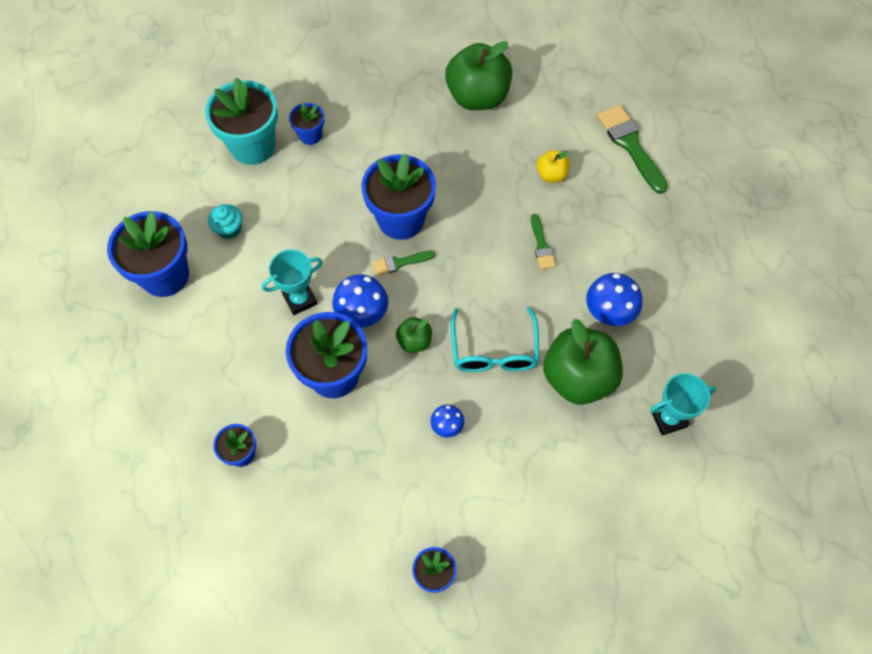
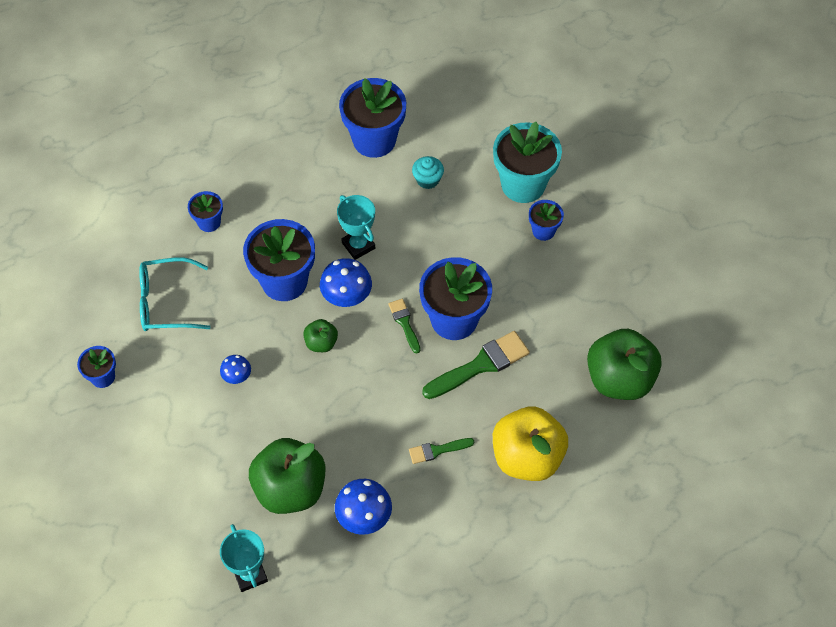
camera: 85 degrees right, 5 degrees down
(494, 350) = (316, 412): turquoise glasses -> turquoise glasses (167, 302)
(551, 175) = (527, 457): yellow apple -> yellow apple, size x2.09
(630, 145) = (579, 539): green brush -> green brush (481, 365)

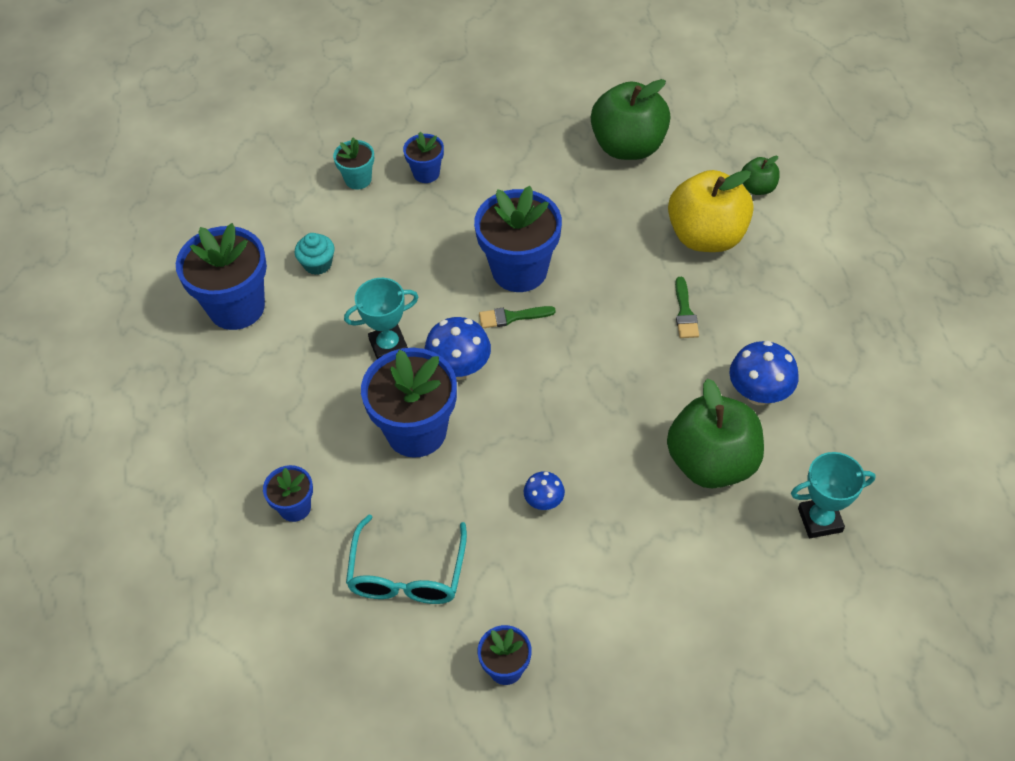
camera: 75 degrees left, 5 degrees down
(321, 343) = (517, 404): green apple -> green apple (757, 188)
(481, 365) = (585, 256): green brush -> none
(523, 184) = (358, 179): turquoise flower pot -> turquoise flower pot, size x0.51

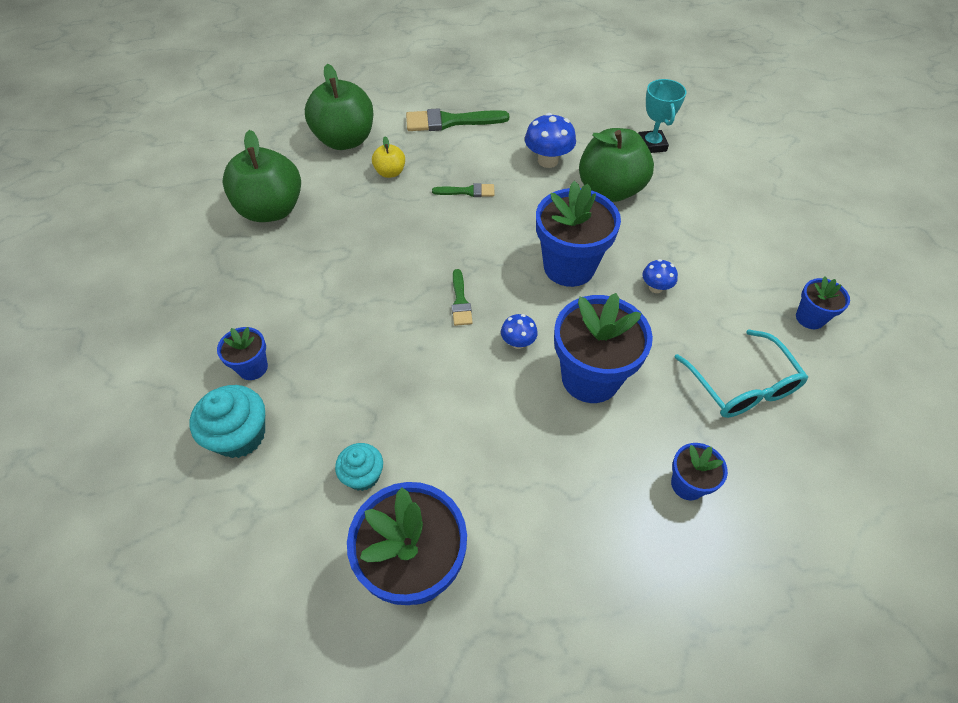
camera: 90 degrees left, 0 degrees up
(358, 179) = (240, 435): turquoise flower pot -> turquoise cupcake
(388, 346) = (487, 402): turquoise trophy -> none
(407, 573) = (741, 385): turquoise glasses -> turquoise glasses turned 60 degrees clockwise
(459, 368) = (518, 342): blue mushroom -> blue mushroom, size x0.58
(519, 270) = (405, 293): blue flower pot -> blue flower pot (569, 267)
(706, 236) = (390, 172): yellow apple -> yellow apple, size x0.48
(757, 188) = (345, 140): green apple -> green apple, size x2.09
(819, 285) = (450, 121): none -> green brush

